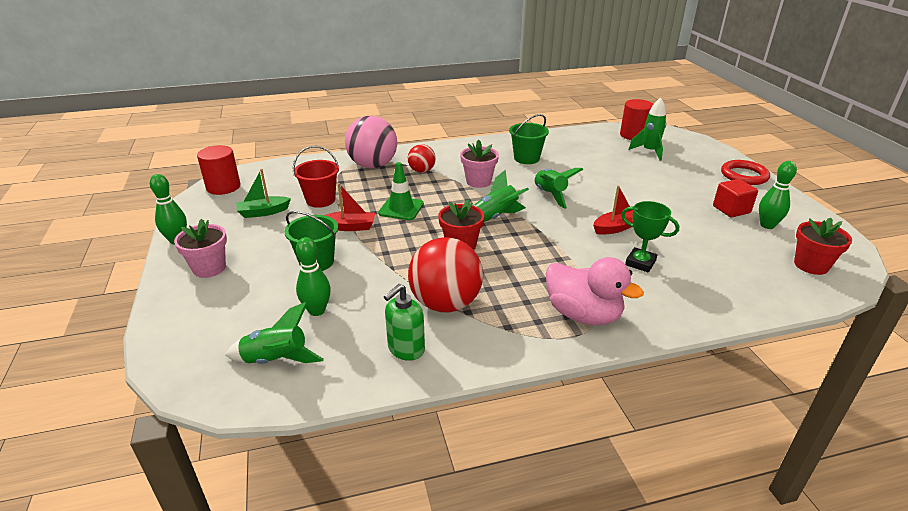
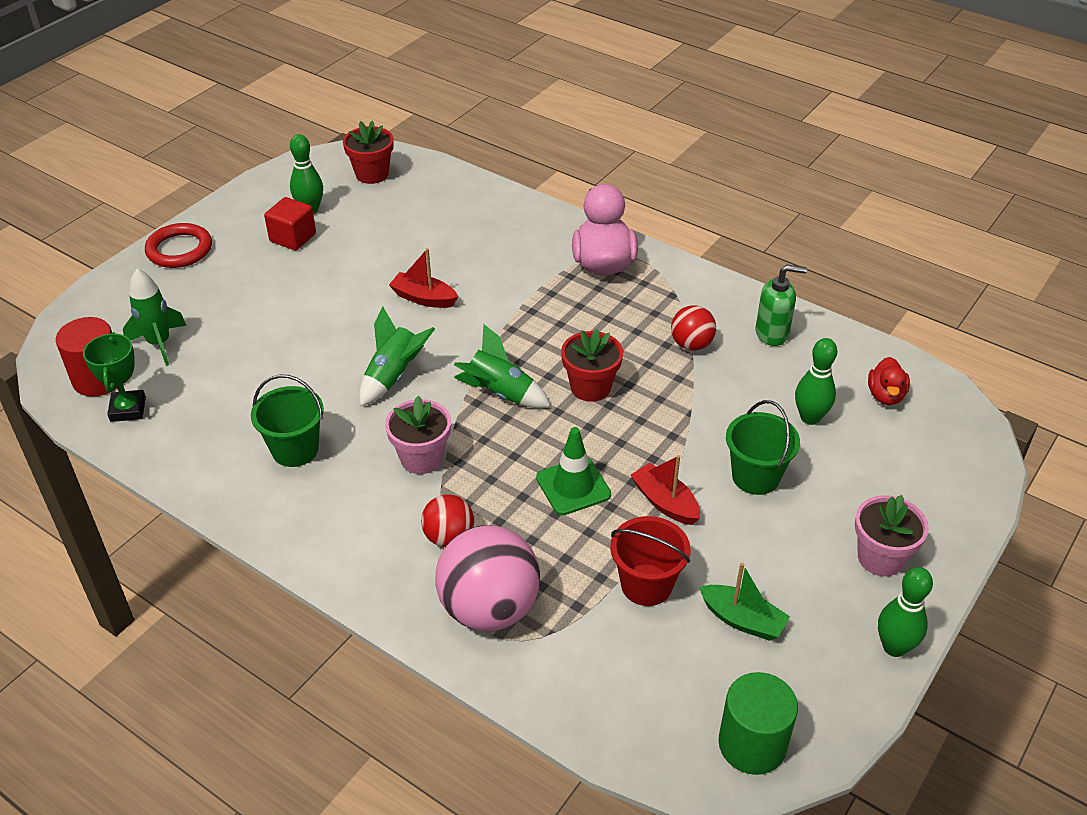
camera: 130 degrees left, 10 degrees up
(223, 187) = (752, 744): red cylinder -> green cylinder
(276, 360) = (885, 395): green rocket -> red duck
(445, 303) = (691, 344): red ball -> red ball, size x0.54
(640, 263) = (479, 261): green trophy -> green trophy (128, 409)

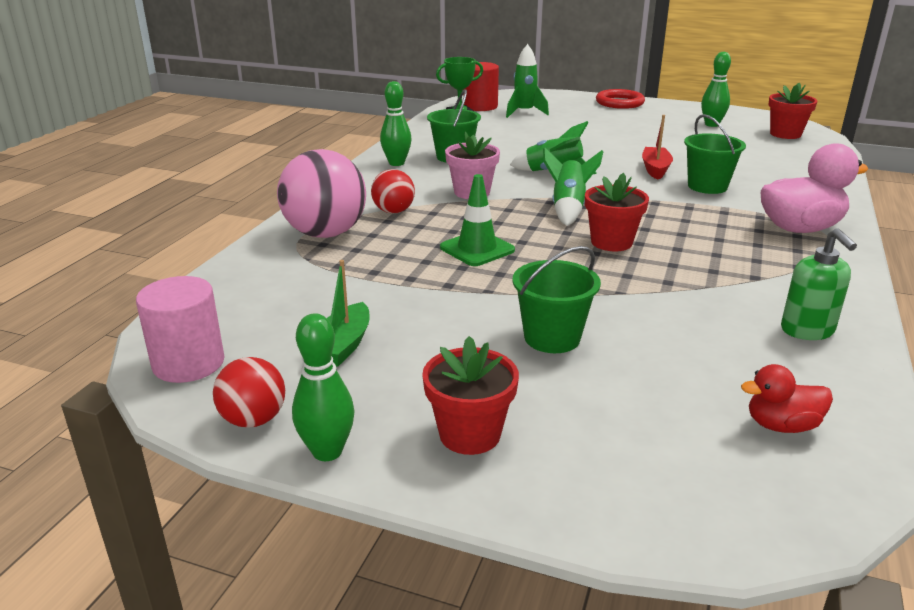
camera: 75 degrees right, 15 degrees down
(293, 238) = (672, 125): red cube -> none
(486, 280) = (707, 186): none -> green bucket
(646, 585) = (372, 293): red bucket -> none
(665, 502) = (482, 292): red boat -> none
(691, 344) = (729, 284): red ball -> red ball (253, 420)
(752, 744) = (188, 363): green cylinder -> pink cylinder
(810, 418) = (680, 367): green bowling pin -> green bowling pin (396, 163)
(880, 558) = (470, 434): pink flower pot -> red flower pot

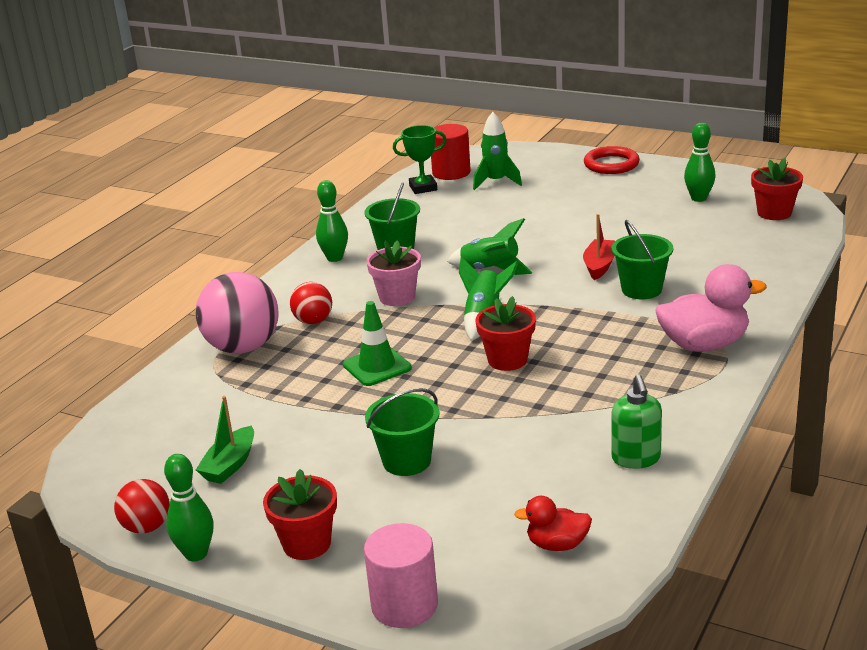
camera: 10 degrees right, 0 degrees up
(188, 363) = (104, 478): pink cylinder -> pink cylinder (404, 605)

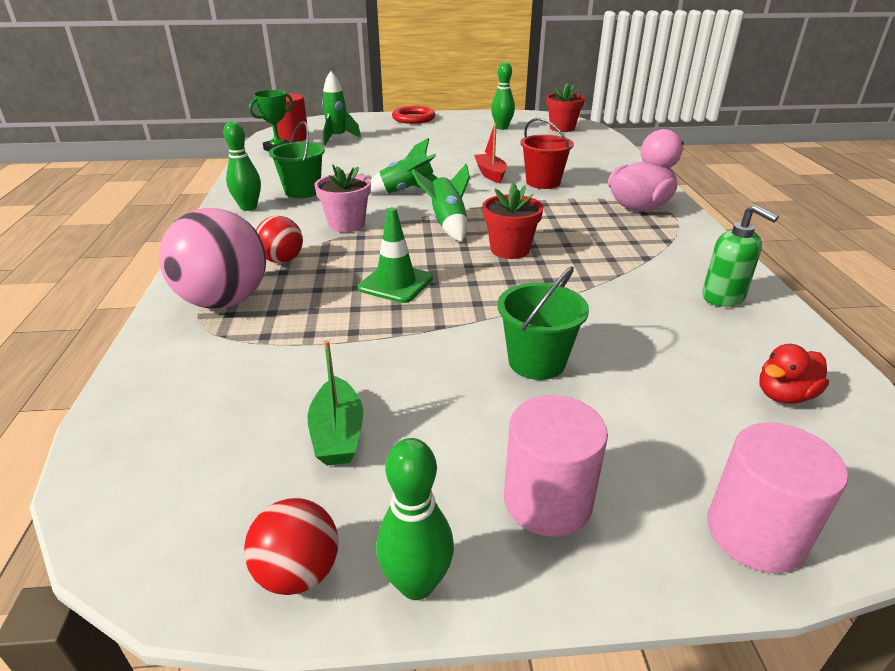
camera: 35 degrees left, 5 degrees up
(307, 544) = (547, 501): red flower pot -> pink cylinder
(641, 289) = (543, 182): green bucket -> red bucket

